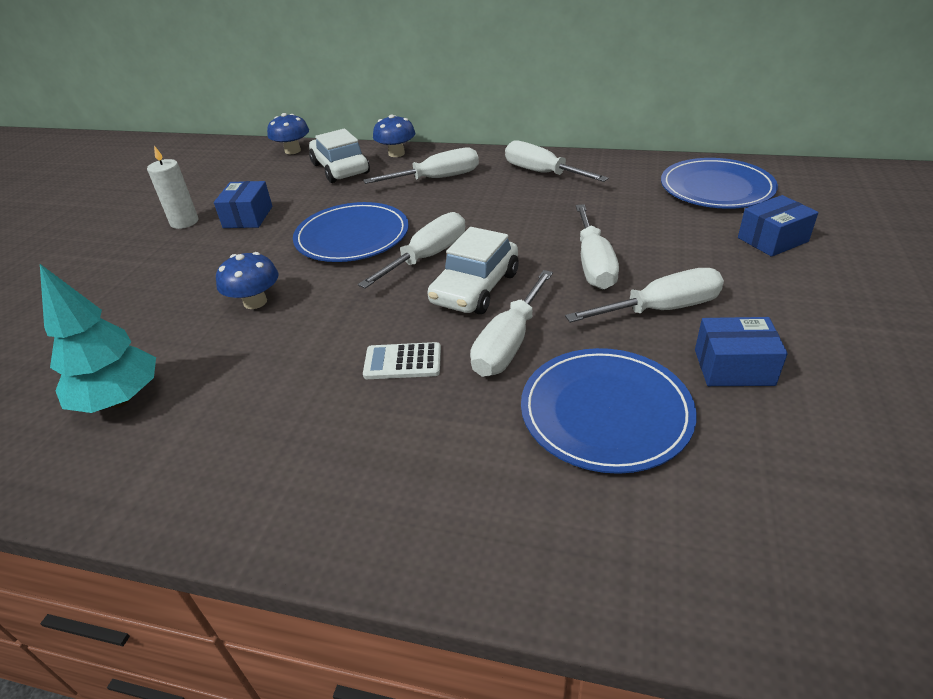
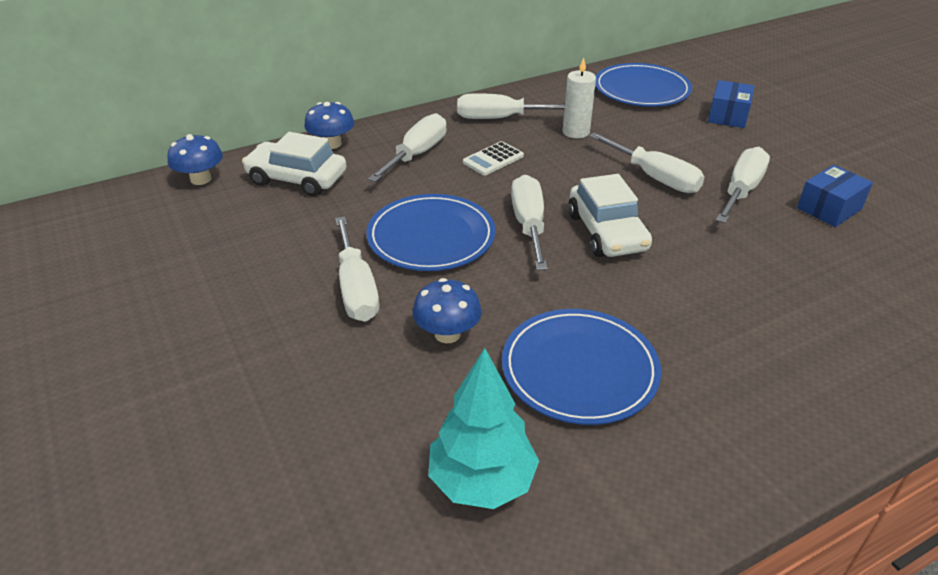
camera: 45 degrees left, 0 degrees up
(184, 222) = (211, 302): white candle -> white candle (576, 132)
(248, 217) = (282, 265): blue box -> none
(402, 362) = (651, 311): white calculator -> white calculator (493, 159)
(509, 343) = (695, 260): white screwdriver -> white screwdriver (356, 289)
(605, 412) = (814, 272): blue plate -> blue plate (579, 369)

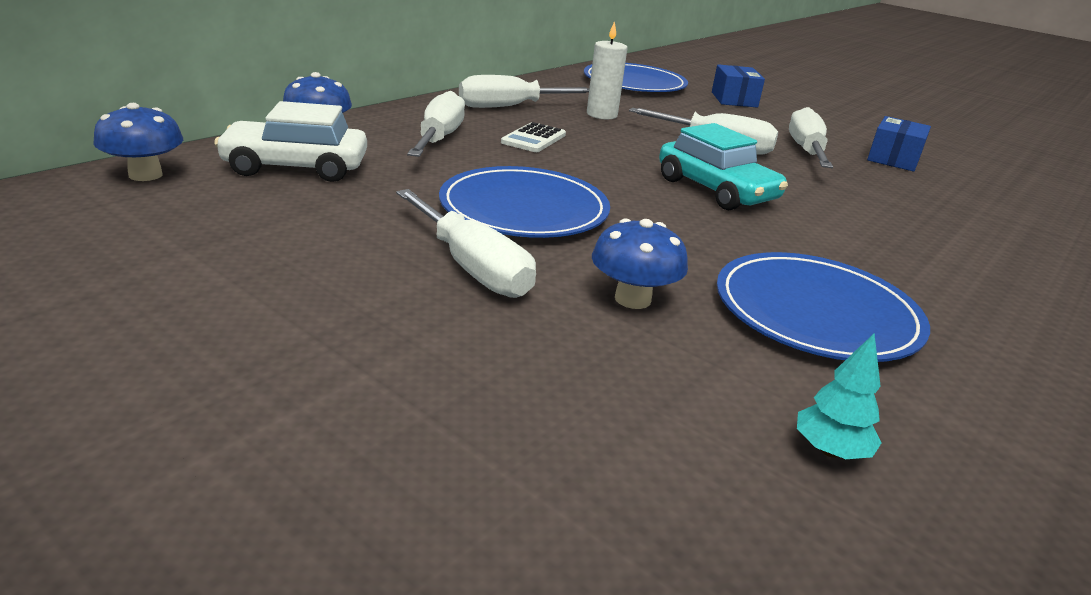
camera: 25 degrees left, 10 degrees down
(482, 481) = (830, 451): turquoise tree -> turquoise tree, size x0.51
(529, 225) = (628, 190): white screwdriver -> none
(606, 232) = (716, 190): white car -> turquoise car

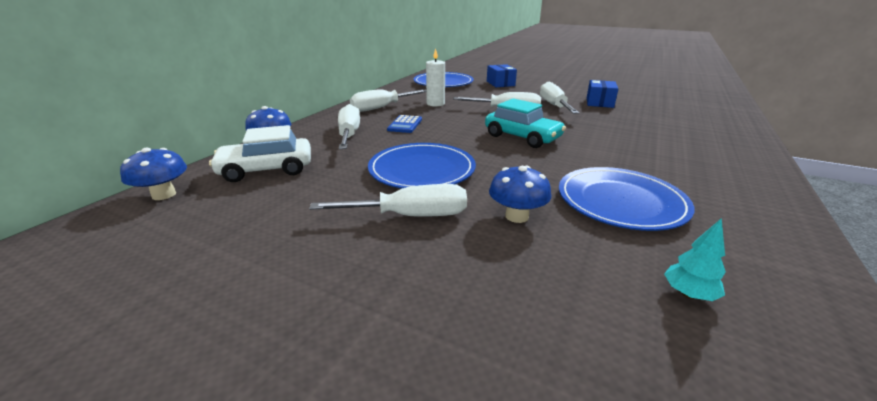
camera: 10 degrees left, 0 degrees up
(472, 267) = (410, 216): white screwdriver -> white screwdriver turned 45 degrees counterclockwise
(533, 139) = (405, 125): white calculator -> blue calculator

